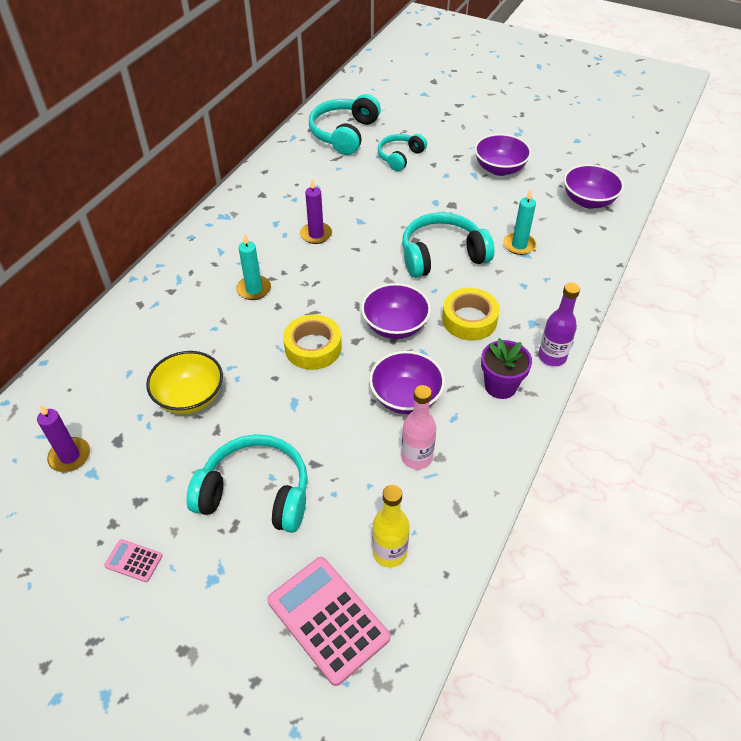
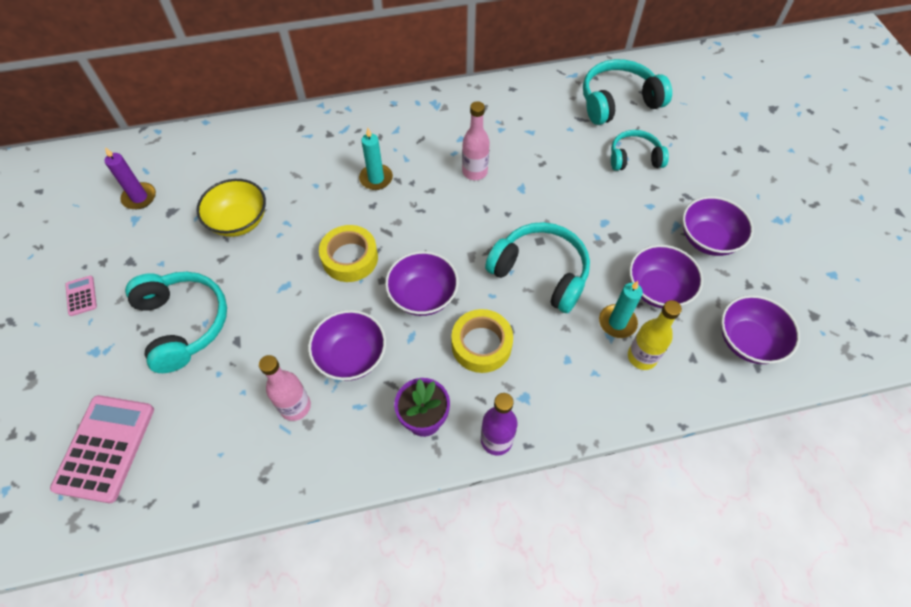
camera: 50 degrees right, 10 degrees up
(316, 234) = (474, 172): purple candle -> pink bottle
(389, 552) = (189, 449): yellow bottle -> yellow bottle (642, 357)
(513, 212) = (657, 289): none -> purple bowl

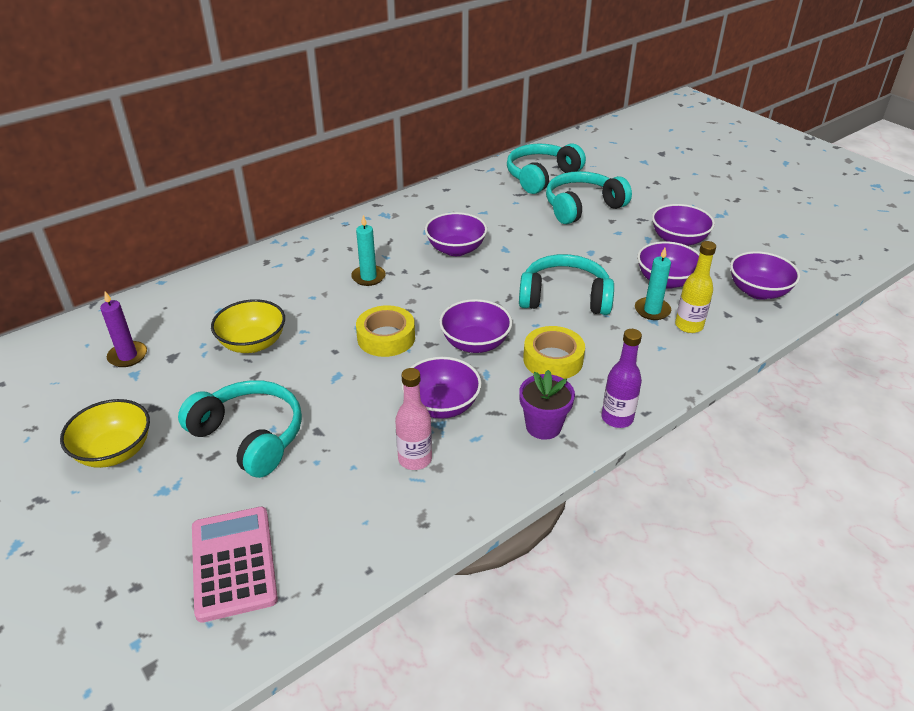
camera: 25 degrees left, 20 degrees down
(81, 296) = (114, 451): pink calculator -> yellow bowl
(474, 172) = (456, 249): pink bottle -> purple bowl
(634, 158) = (582, 207): turquoise headphones -> turquoise headphones, size x1.59

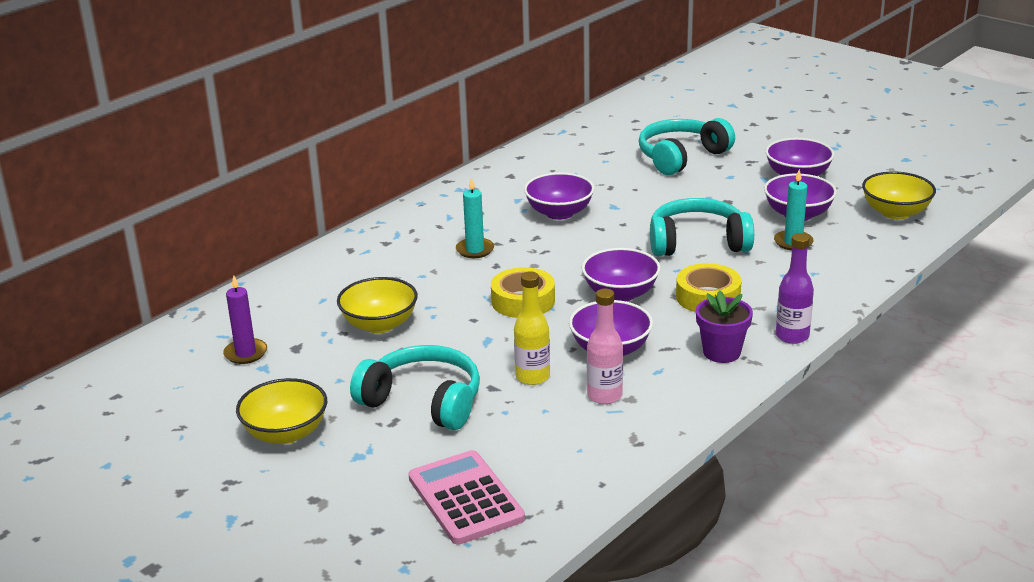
camera: 10 degrees left, 10 degrees down
(541, 176) = (623, 132): turquoise headphones -> none
(689, 326) = (835, 251): yellow bottle -> yellow bottle (532, 377)
(758, 291) = (895, 212): purple bowl -> yellow bowl

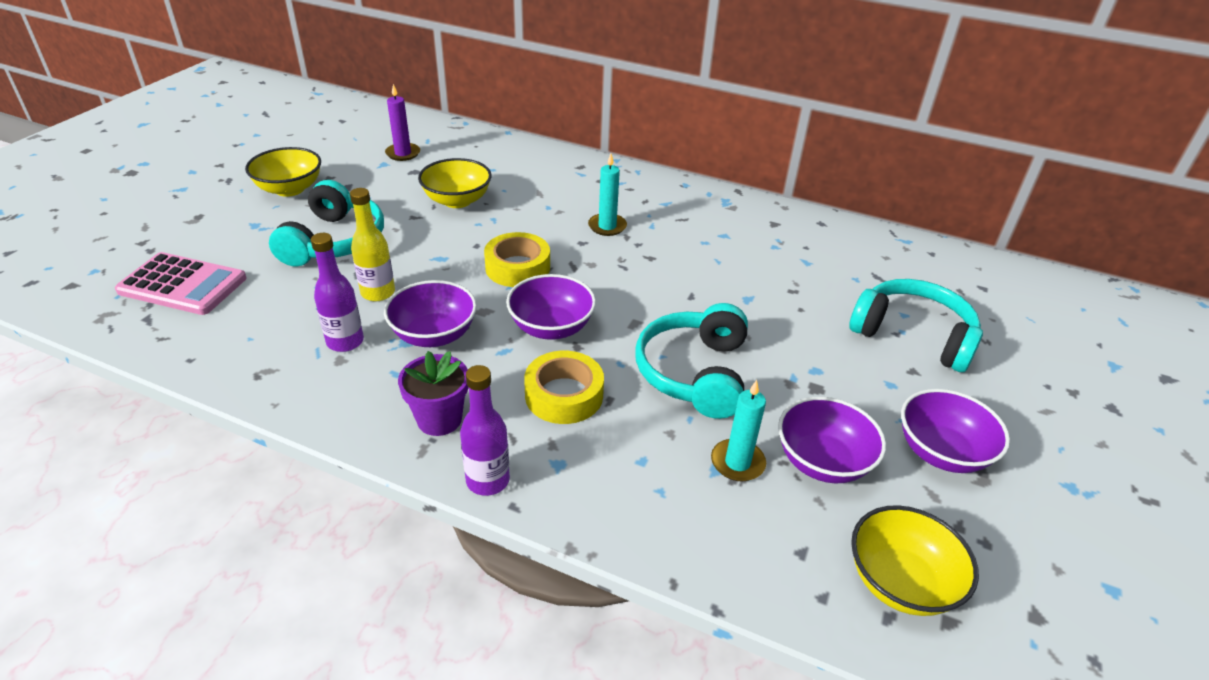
camera: 70 degrees right, 10 degrees up
(465, 498) = (183, 285): pink calculator -> pink calculator turned 60 degrees clockwise
(559, 213) = (710, 264): purple bowl -> none
(604, 395) = (345, 342): pink bottle -> purple bottle
(697, 242) = (694, 373): turquoise headphones -> turquoise headphones turned 150 degrees counterclockwise

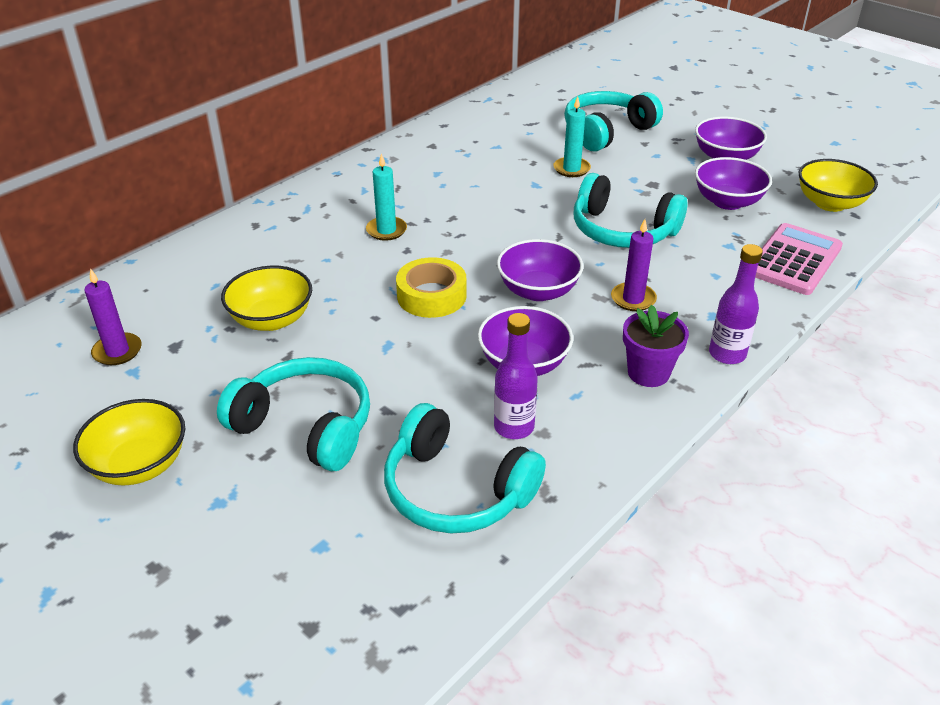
camera: 70 degrees left, 0 degrees up
(183, 285) = (336, 574): pink calculator -> pink calculator (794, 260)
(266, 323) = (456, 490): none -> turquoise headphones
(378, 293) = (433, 397): yellow bottle -> none
(564, 395) = (633, 299): yellow tape -> purple candle
(737, 462) = (723, 235): turquoise candle -> turquoise candle (571, 169)

